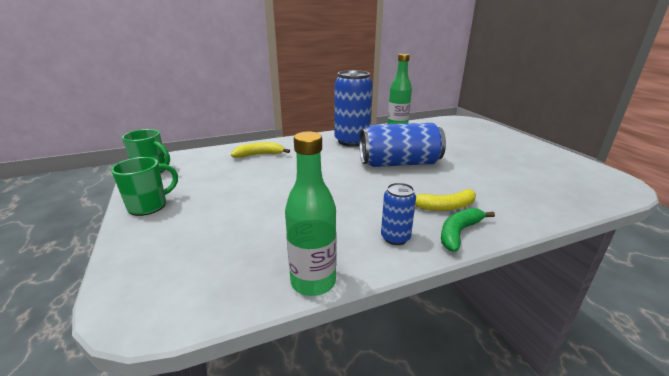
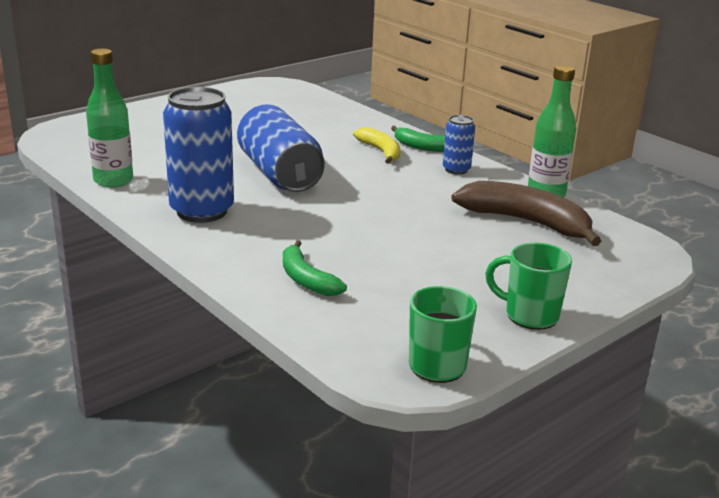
camera: 110 degrees left, 0 degrees up
(259, 155) = (306, 279): yellow banana -> green banana
(264, 247) = (527, 222): none -> brown banana

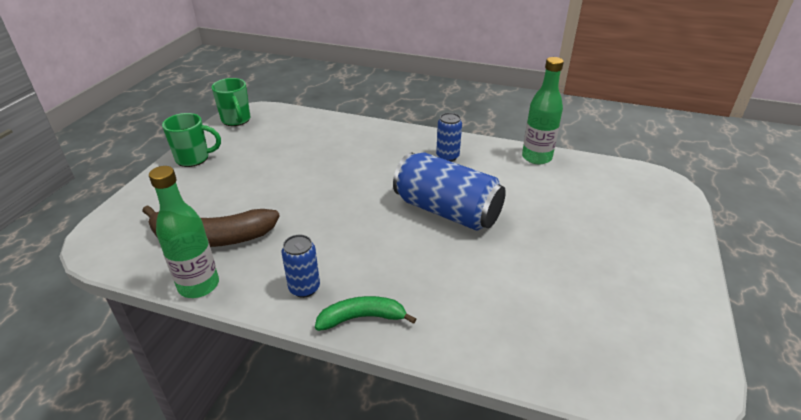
camera: 150 degrees right, 10 degrees up
(202, 211) = (447, 156): blue can -> blue can, size x0.50
(306, 279) = (334, 137): green banana -> none
(381, 151) = (398, 285): yellow banana -> none

